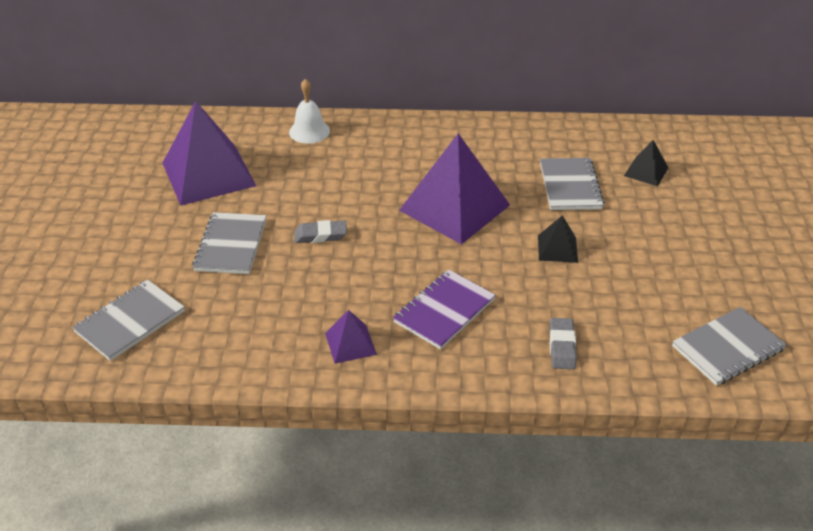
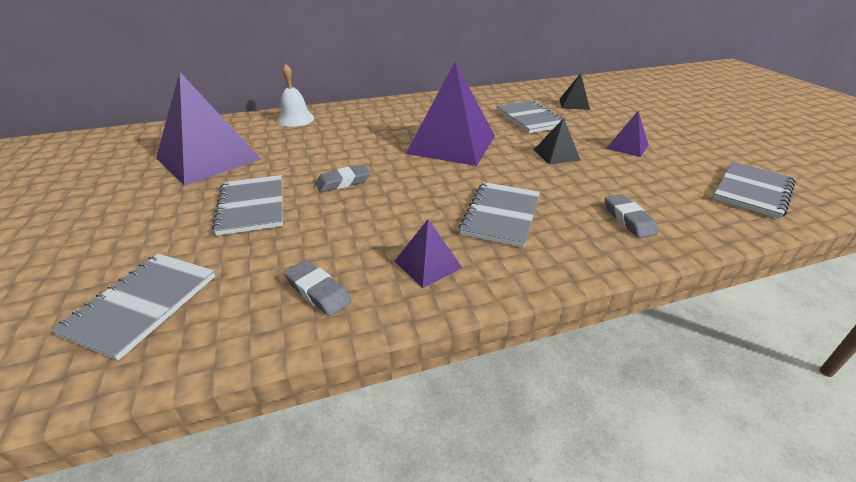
camera: 20 degrees left, 5 degrees down
(255, 345) = (318, 292): none -> grey eraser
(444, 311) = (501, 215): purple notebook -> grey notebook
(649, 255) = (627, 146): none -> purple pyramid

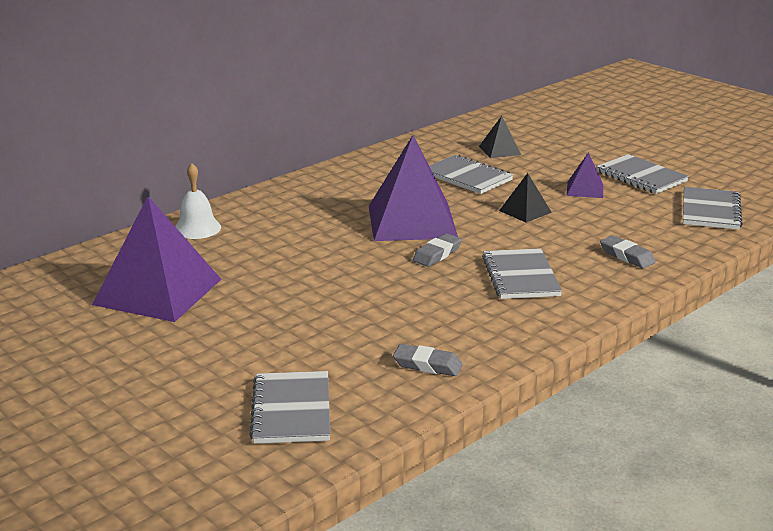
camera: 25 degrees left, 10 degrees down
(252, 206) = (279, 322): grey notebook -> grey notebook (641, 176)
(343, 182) = (343, 282): grey eraser -> grey eraser (437, 254)
(428, 264) = (495, 326): purple pyramid -> none

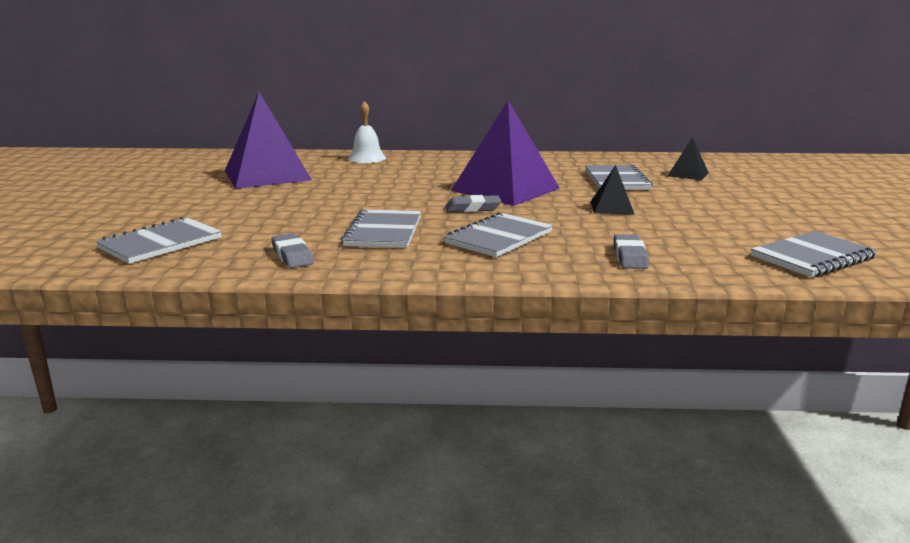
camera: 45 degrees right, 5 degrees down
(585, 189) = (706, 211): purple pyramid -> none
(641, 176) = (791, 218): grey notebook -> grey notebook (384, 232)

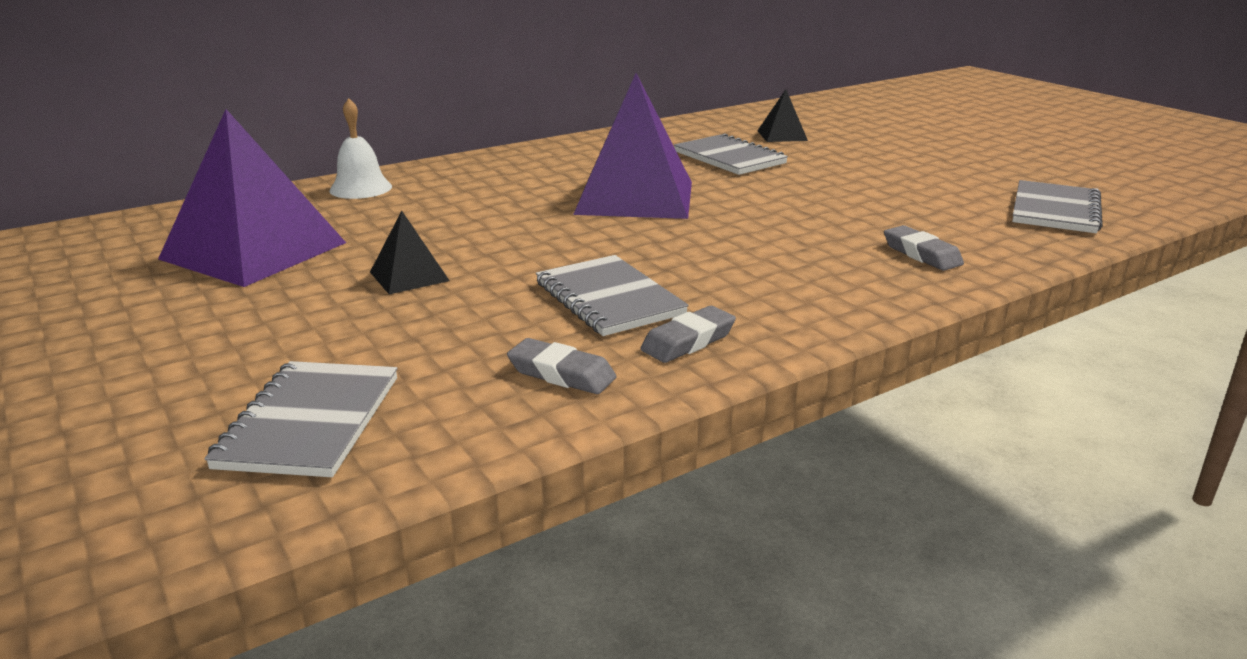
camera: 35 degrees left, 5 degrees up
(472, 208) = (650, 234): grey eraser -> grey eraser (688, 341)
(499, 238) = (757, 268): grey notebook -> none
(612, 208) = (791, 196): black pyramid -> black pyramid (409, 276)

